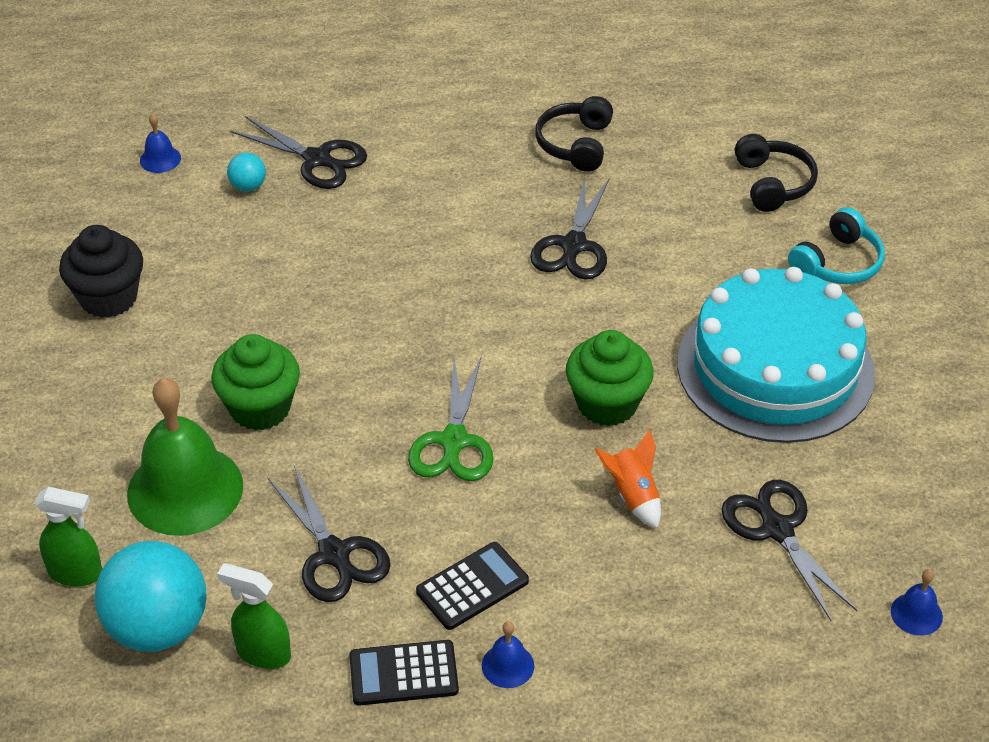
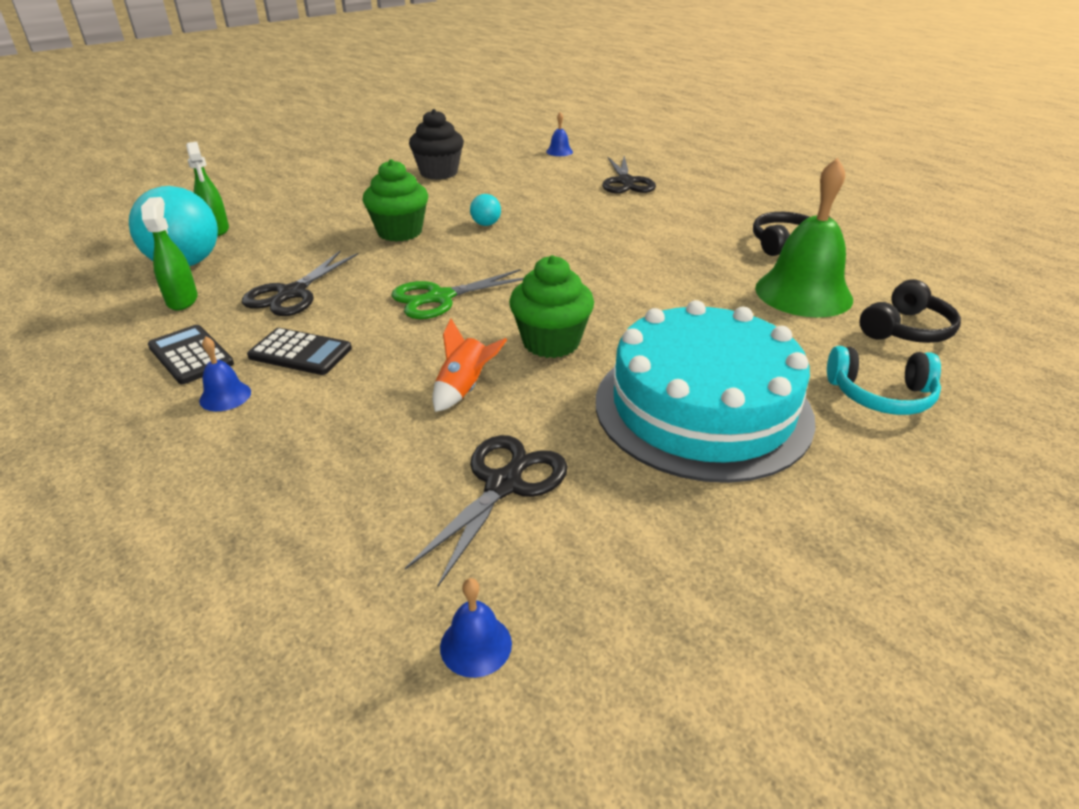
camera: 55 degrees right, 10 degrees down
(185, 489) = (309, 234): green bell -> green bell (803, 293)
(248, 186) = (574, 174): turquoise ball -> turquoise ball (486, 224)
(574, 245) = (690, 275): black scissors -> none

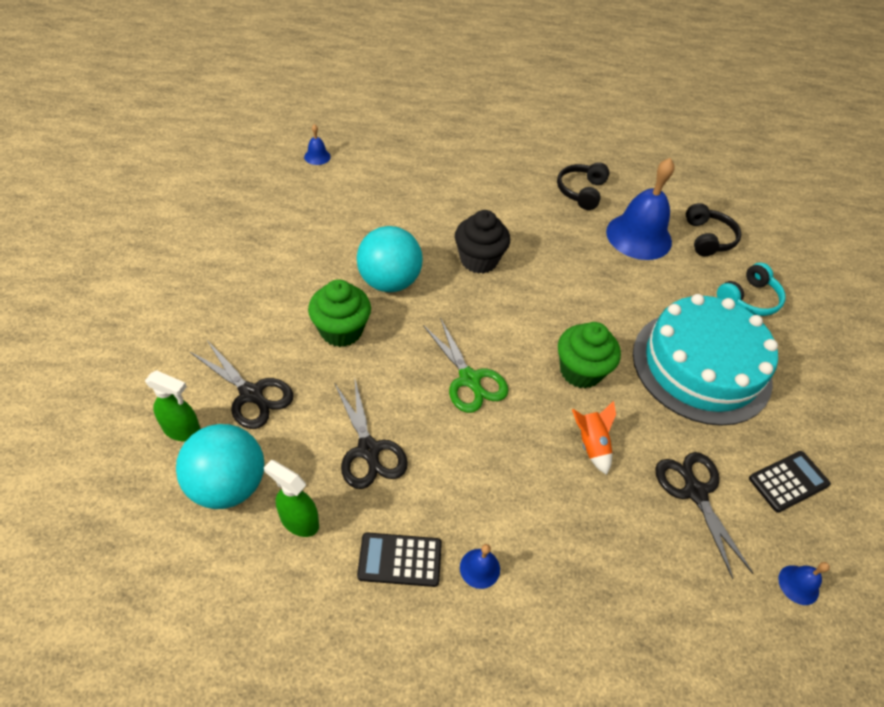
camera: 50 degrees left, 15 degrees up
(300, 353) = (464, 496): black calculator -> black calculator (788, 482)
(439, 173) = (261, 238): black cupcake -> black cupcake (479, 260)
(440, 298) = (469, 379): green scissors -> green scissors turned 45 degrees counterclockwise
(486, 224) = (389, 282): turquoise ball -> turquoise ball, size x2.27
(626, 182) = (415, 173): black scissors -> black scissors (251, 394)
(803, 293) = (639, 236): green bell -> blue bell

